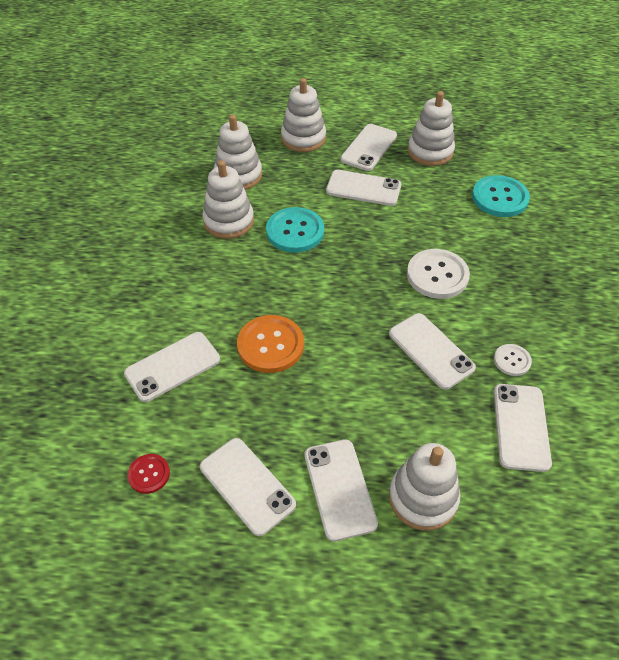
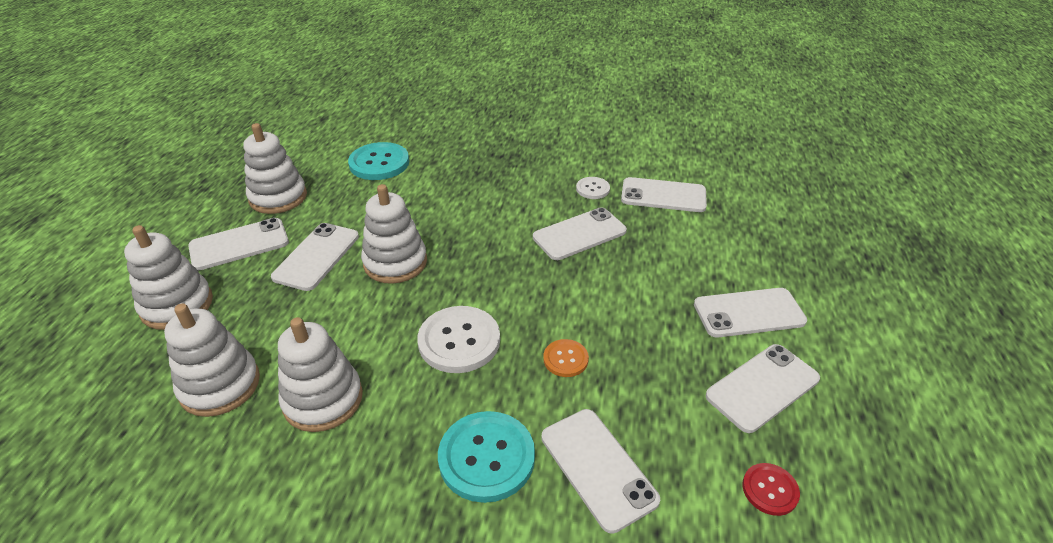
camera: 85 degrees left, 10 degrees down
(270, 345) = (565, 359): orange button -> orange button, size x0.54
(295, 231) = (372, 325): turquoise button -> turquoise button (486, 457)
(368, 148) = (239, 244): white phone -> white phone turned 60 degrees counterclockwise
(423, 498) = (745, 259): white stacking toy -> white stacking toy (395, 262)
(437, 275) = (479, 217): white button -> white button (459, 341)

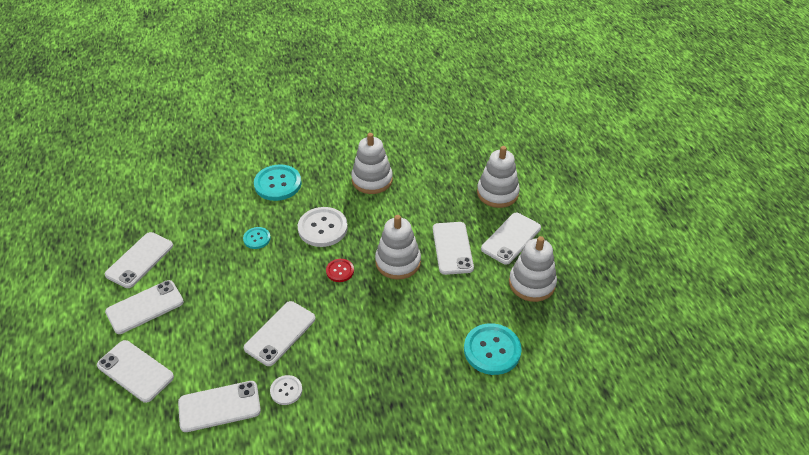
camera: 155 degrees right, 5 degrees up
(220, 385) = (427, 169): white stacking toy -> none
(565, 359) = (257, 238): orange button -> turquoise button
(598, 468) = (224, 196): white phone -> white phone (135, 371)
(770, 490) = (140, 213): red button -> red button (340, 271)

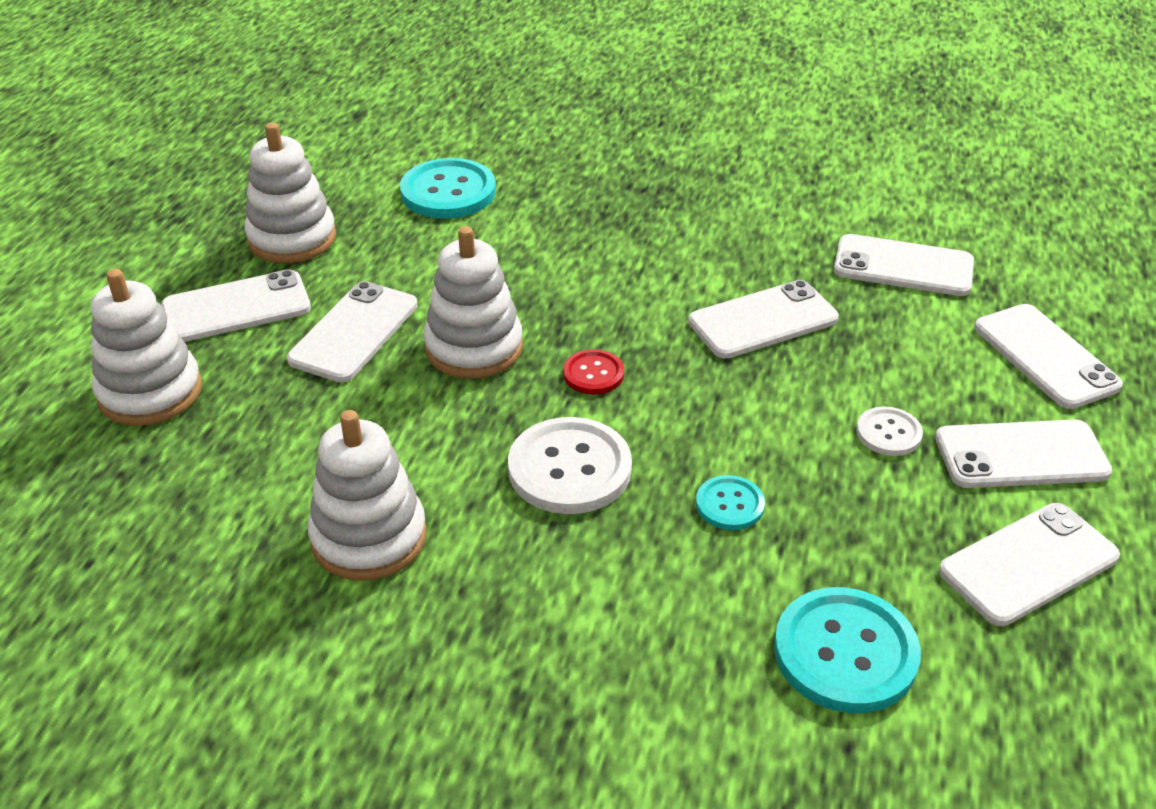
camera: 150 degrees left, 5 degrees down
(278, 184) = (606, 632): turquoise button -> turquoise button (845, 652)
(286, 390) = (789, 250): white button -> white button (888, 433)

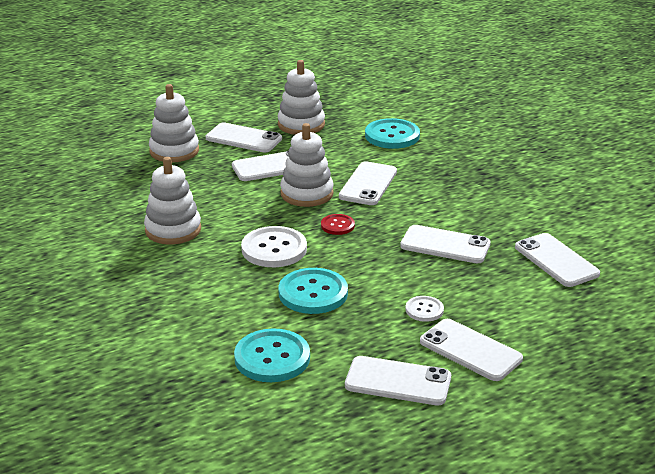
camera: 45 degrees right, 10 degrees down
(729, 504) = (313, 293): turquoise button -> turquoise button, size x1.86
(1045, 356) = (559, 327): white phone -> white phone (368, 184)

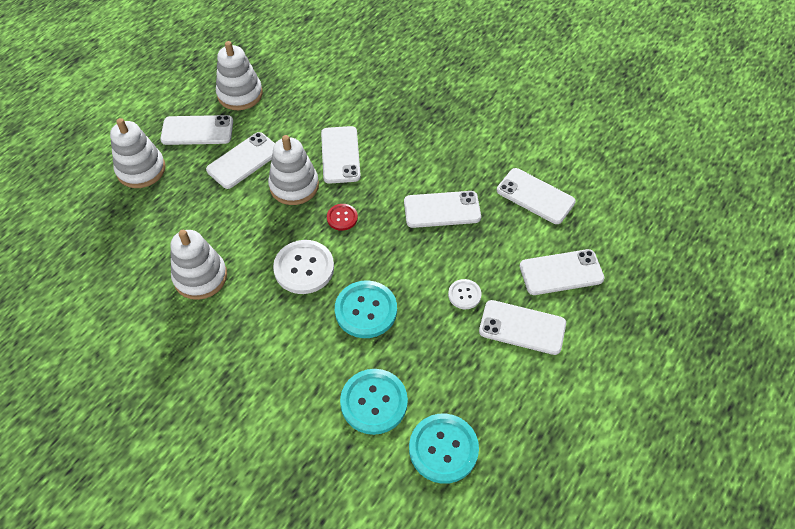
camera: 25 degrees left, 25 degrees up
(392, 136) = (328, 83): turquoise button -> turquoise button (443, 449)
(398, 381) = (486, 387): white phone -> white phone (561, 272)

